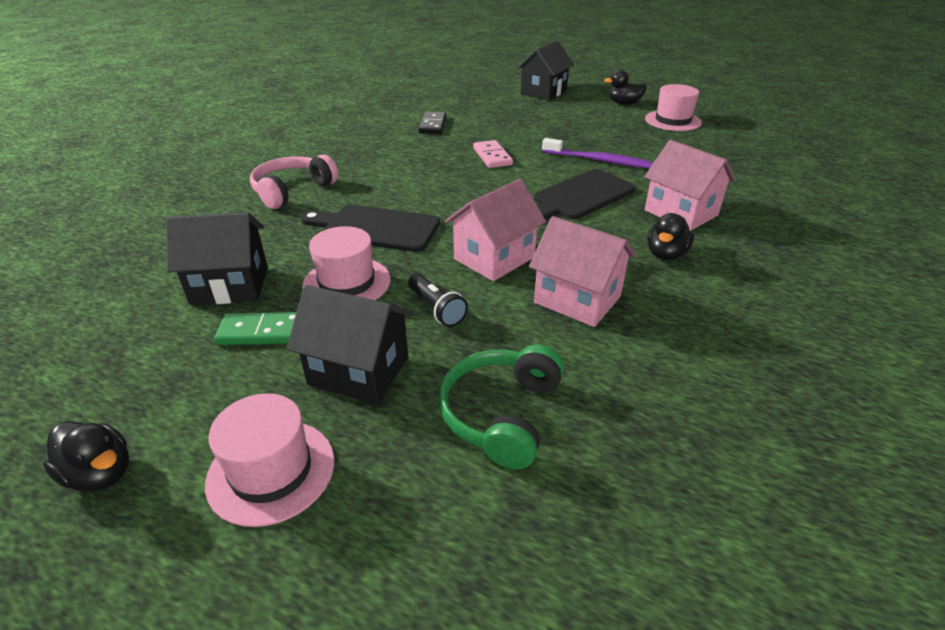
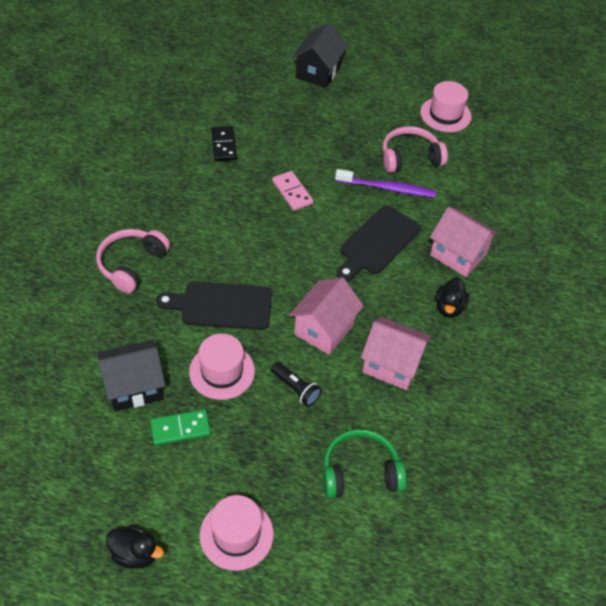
camera: 15 degrees left, 15 degrees up
(359, 371) = (261, 452): black house -> none
(501, 414) = (360, 472): green headphones -> green headphones turned 75 degrees clockwise
(624, 104) = (398, 87): black duck -> none
(629, 143) = (410, 157): none -> pink headphones

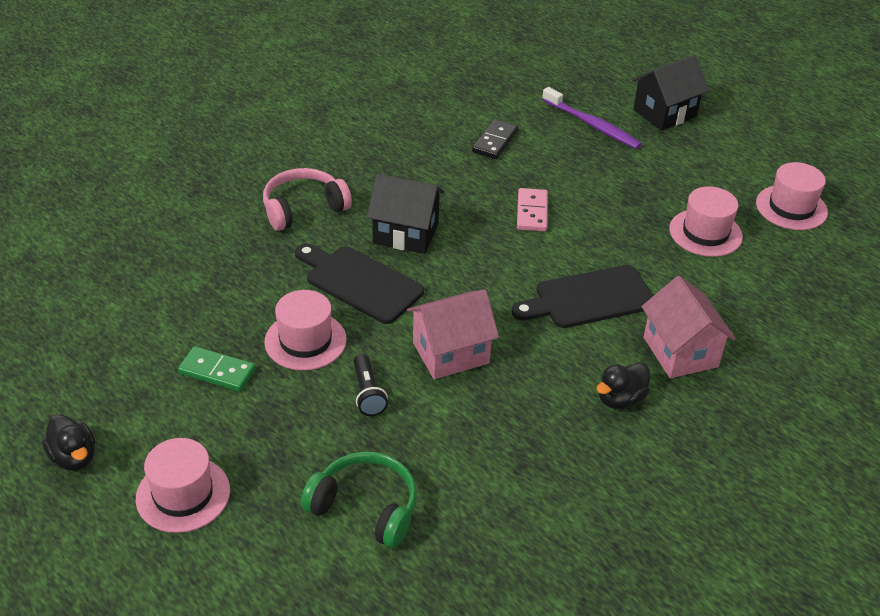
camera: 35 degrees right, 10 degrees down
(134, 387) = (208, 314): black house -> black house (405, 233)
(387, 188) = (649, 251): purple toothbrush -> purple toothbrush (592, 125)
(392, 365) = (497, 423): pink house -> none
(410, 157) = (705, 233): pink headphones -> pink hat

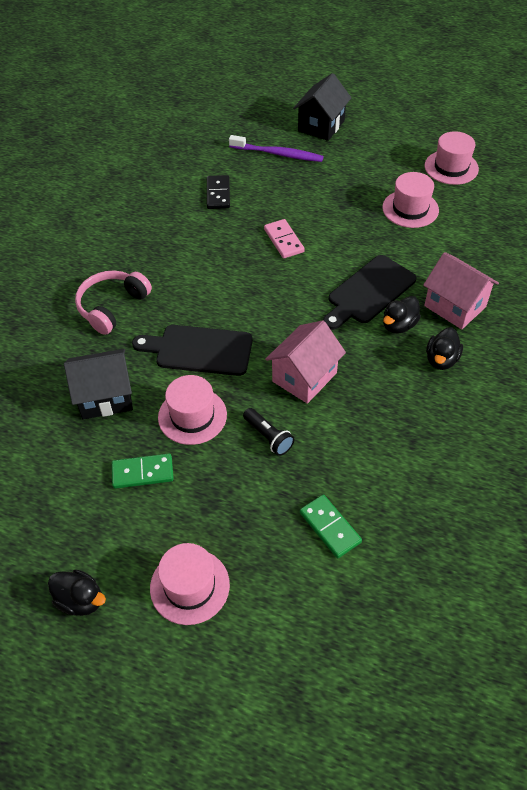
camera: 25 degrees left, 10 degrees up
(365, 507) = (330, 527): green headphones -> green domino
(405, 233) = (205, 295): black house -> black house (105, 397)
(597, 345) = (399, 325): none -> black duck

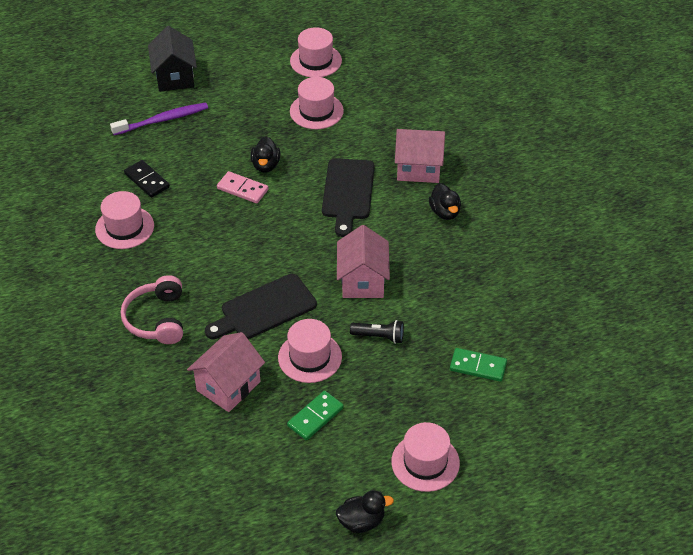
camera: 40 degrees left, 5 degrees down
(105, 397) = (228, 386): black house -> pink house
(164, 221) = (124, 227): none -> pink hat
(399, 325) = (393, 205): black duck -> black duck (266, 165)

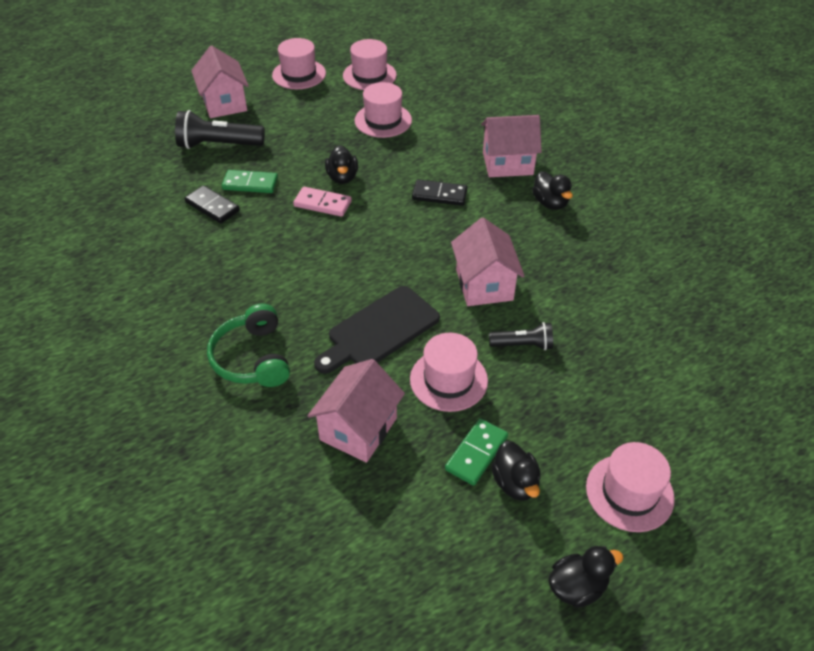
camera: 10 degrees left, 0 degrees up
(124, 227) = (195, 259): pink hat -> pink hat (299, 74)
(157, 319) = (252, 358): pink headphones -> green headphones
(162, 120) = (218, 145): purple toothbrush -> black flashlight
(175, 77) = (224, 103): black house -> pink house
(339, 443) = (515, 483): none -> black duck
(347, 193) = (439, 195): black cutting board -> black domino
(478, 366) = (648, 364): green domino -> green domino (250, 184)

